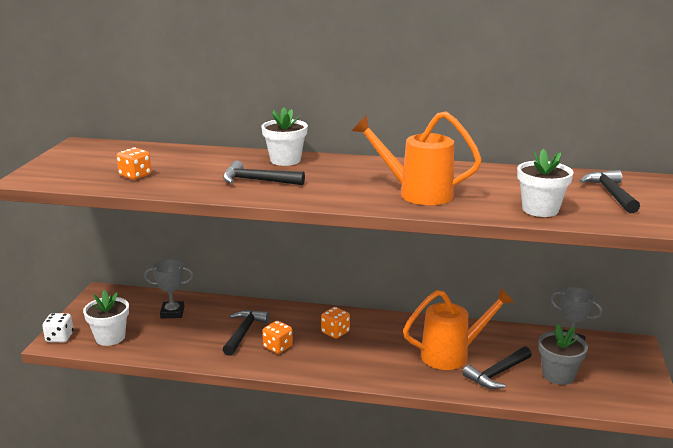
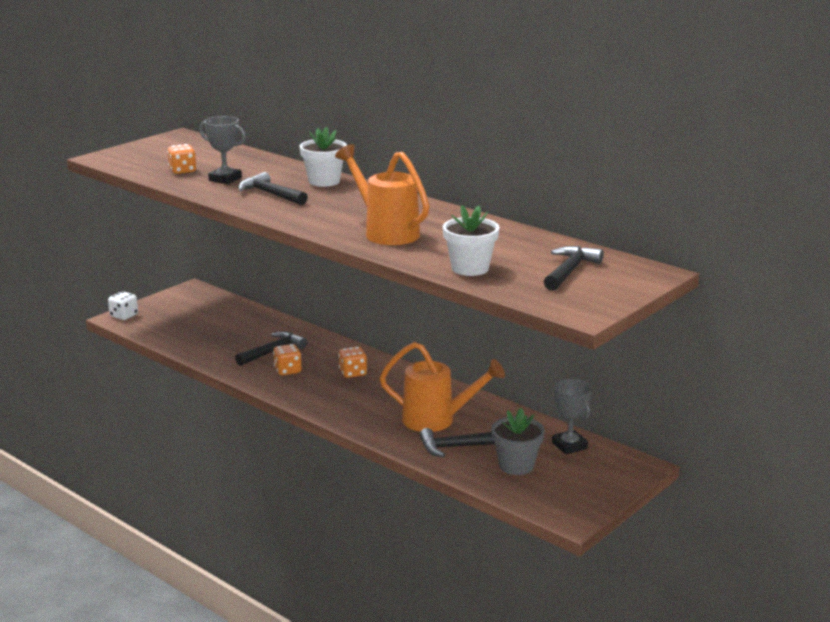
camera: 30 degrees right, 0 degrees up
(110, 337) = (162, 326): white flower pot -> none
(172, 312) = (232, 320): grey trophy -> grey trophy (225, 179)

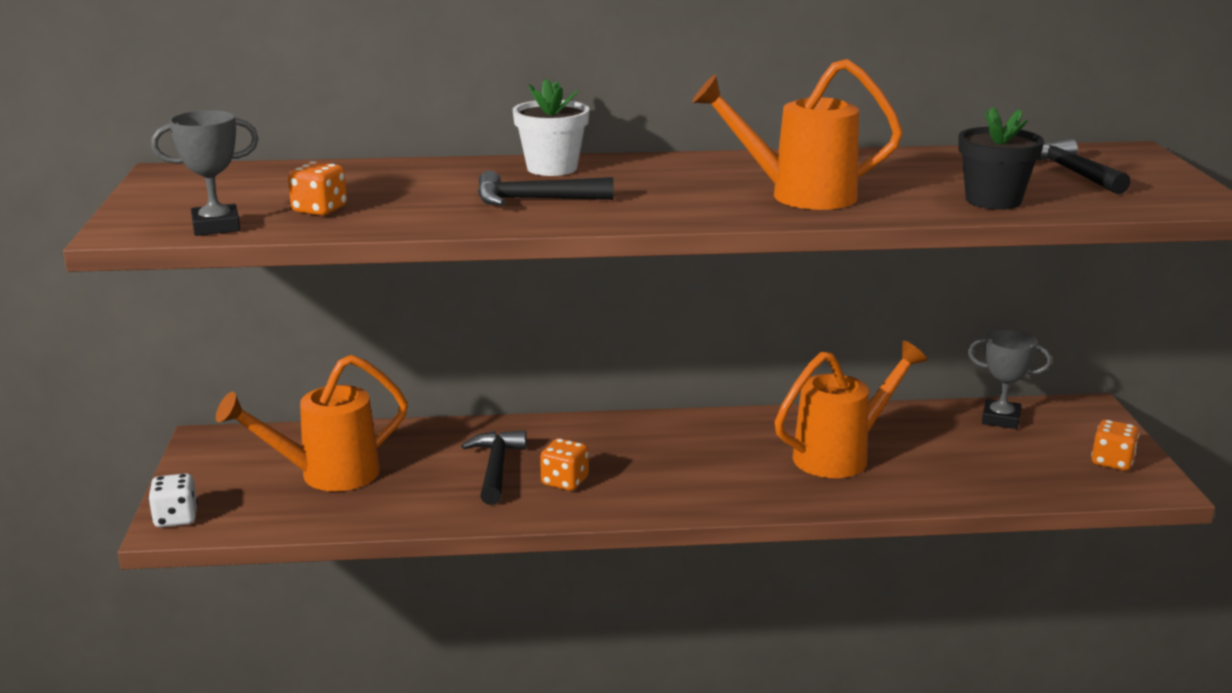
camera: 45 degrees left, 0 degrees up
(204, 323) = (326, 475): none -> orange watering can
(225, 179) = (416, 202): grey trophy -> grey trophy (216, 226)
(353, 373) = (644, 448): orange dice -> orange dice (1112, 462)
(457, 447) = (920, 472): black hammer -> none
(470, 268) = (993, 201): white flower pot -> black flower pot
(516, 465) = (1007, 462): grey flower pot -> none

